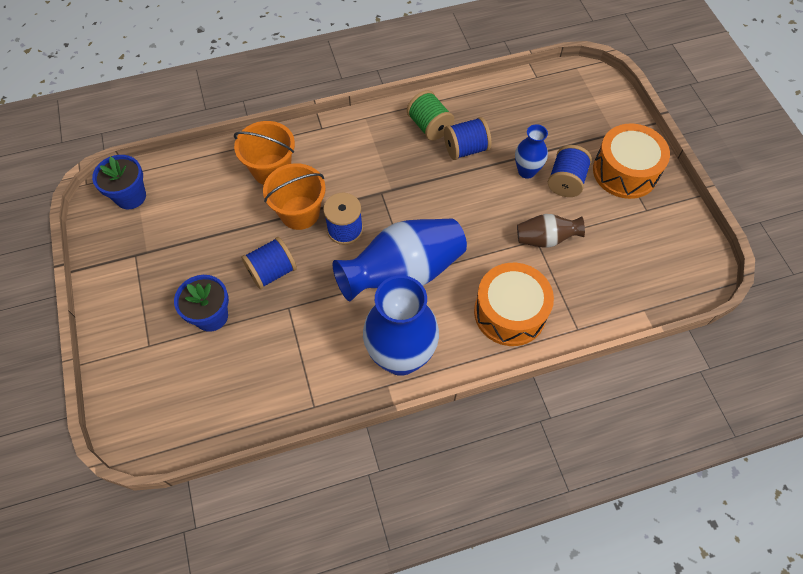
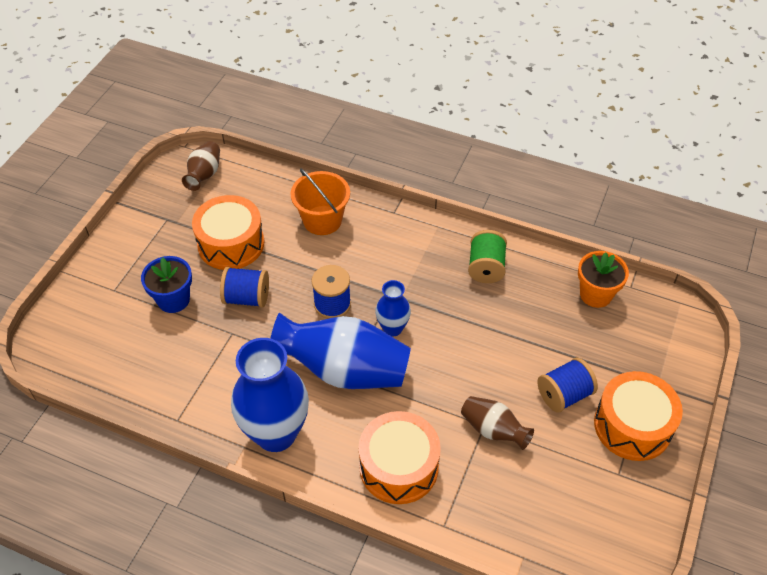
camera: 40 degrees right, 10 degrees down
(130, 196) = (204, 175): blue flower pot -> brown vase
(214, 238) = (231, 244): none -> orange drum
(300, 213) = (311, 267): orange bucket -> none
(466, 149) = (499, 307): blue spool -> none
(520, 97) = (595, 294): none -> orange flower pot
(526, 171) = (535, 361): blue vase -> blue vase (392, 328)

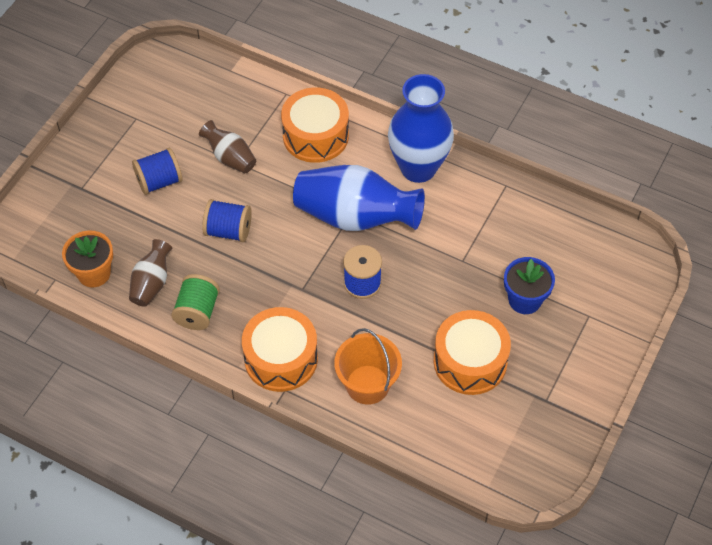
camera: 175 degrees left, 5 degrees up
(204, 175) = (509, 462): brown vase -> brown vase (152, 283)
(247, 298) = (449, 296): blue spool -> blue spool (228, 231)
(392, 328) = (305, 253): blue vase -> none
(632, 426) = (109, 152): orange drum -> orange drum (281, 358)

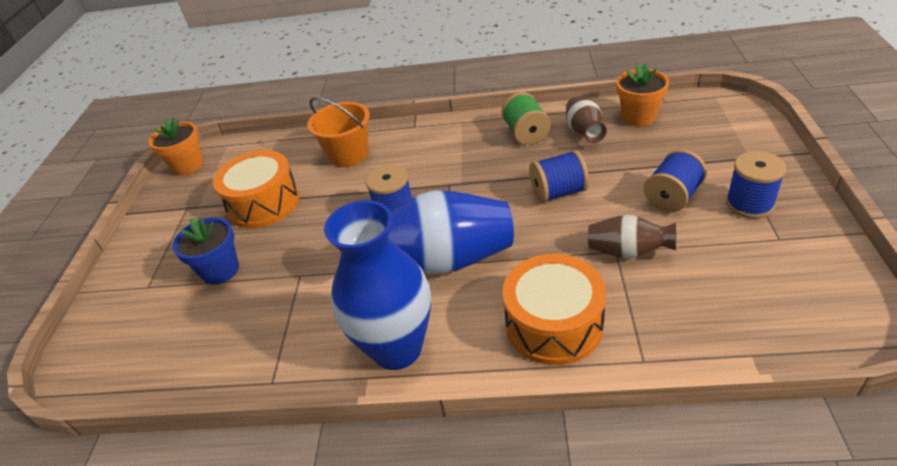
camera: 160 degrees right, 15 degrees down
(120, 149) = (749, 204): none -> blue spool
(281, 358) = (431, 139): orange drum -> none
(537, 472) = (188, 166): none -> orange flower pot

